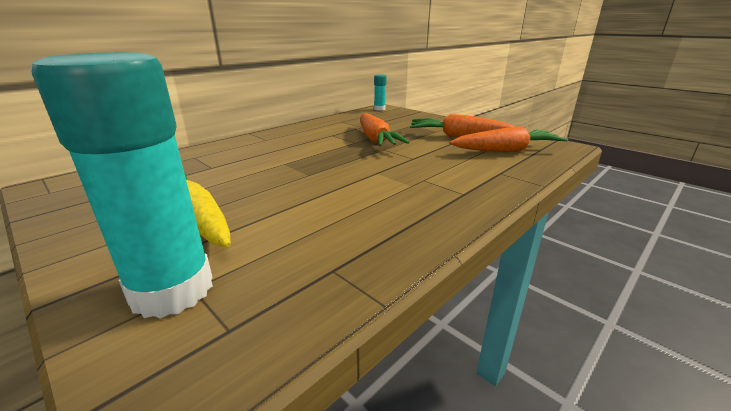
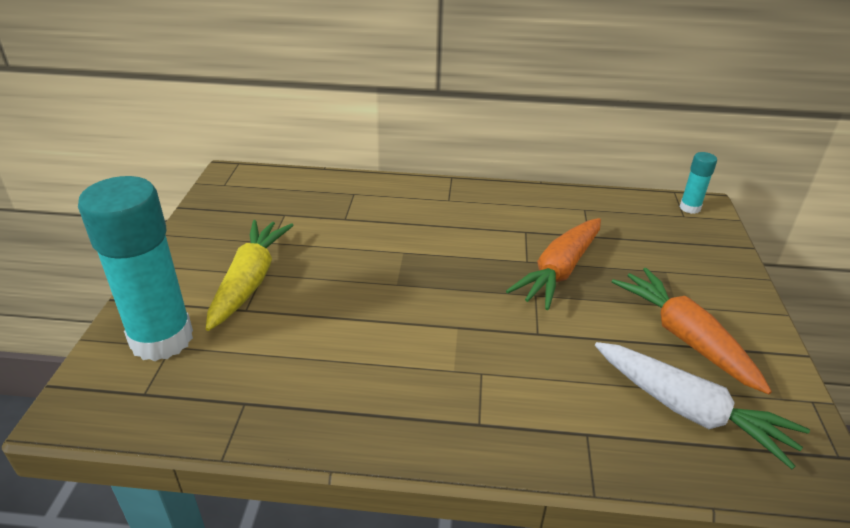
camera: 50 degrees right, 10 degrees up
(507, 150) = (690, 411): orange carrot -> white carrot

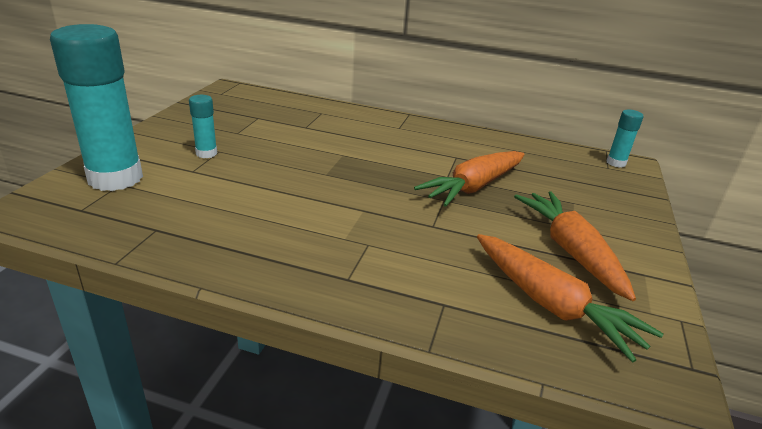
camera: 10 degrees right, 5 degrees down
(250, 281) = (206, 153): yellow carrot -> turquoise glue stick
(690, 411) = (552, 305): white carrot -> orange carrot

